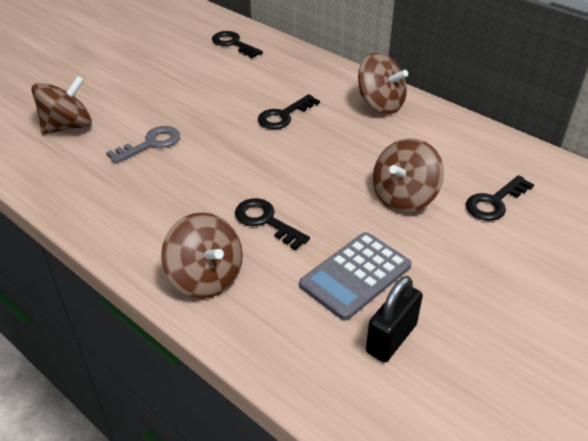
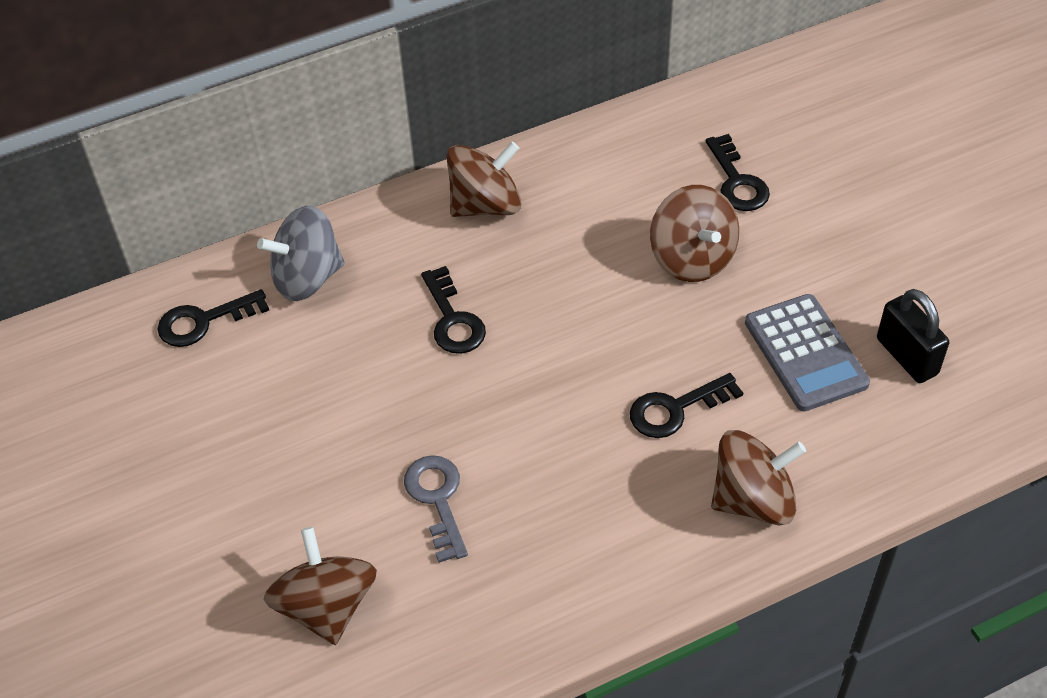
camera: 65 degrees left, 10 degrees up
(282, 63) = (307, 278): none -> grey spinning top

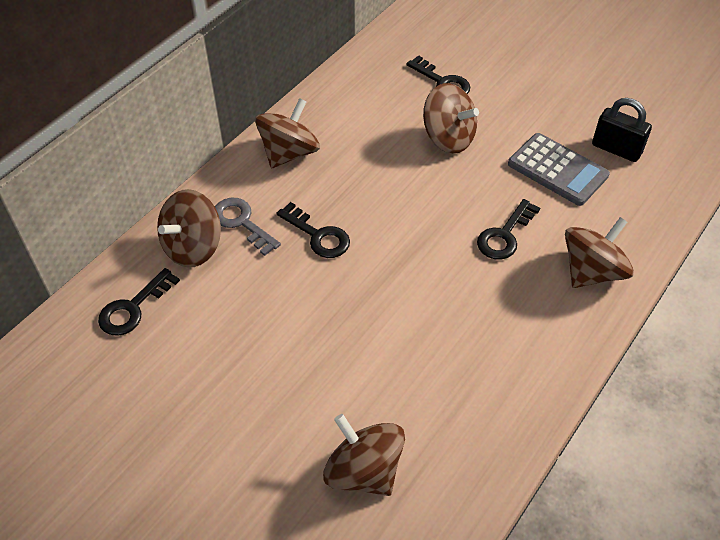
camera: 30 degrees left, 0 degrees up
(307, 278) = (193, 247): grey spinning top -> brown spinning top
(437, 500) = (391, 360): grey key -> grey key (242, 223)

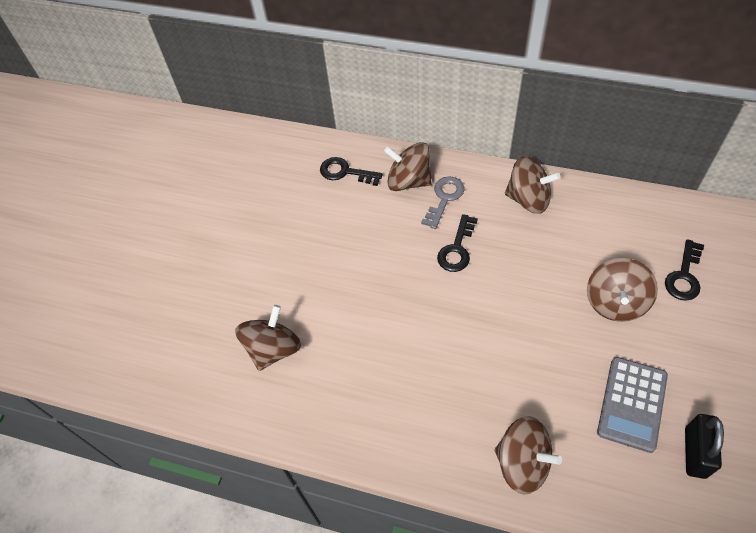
camera: 75 degrees right, 5 degrees up
(504, 235) = (527, 380): black key -> none

